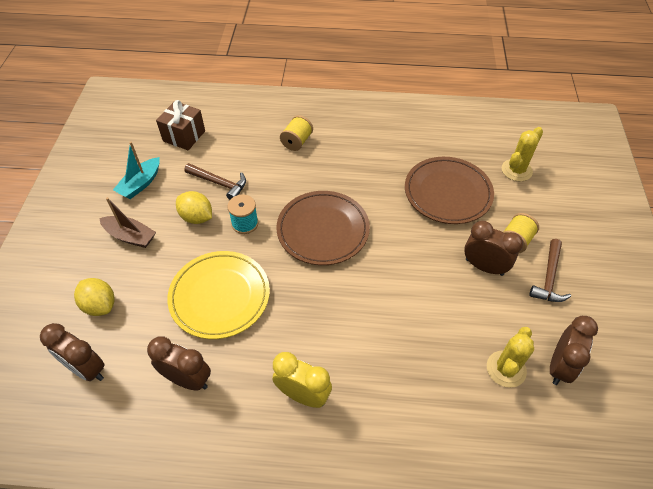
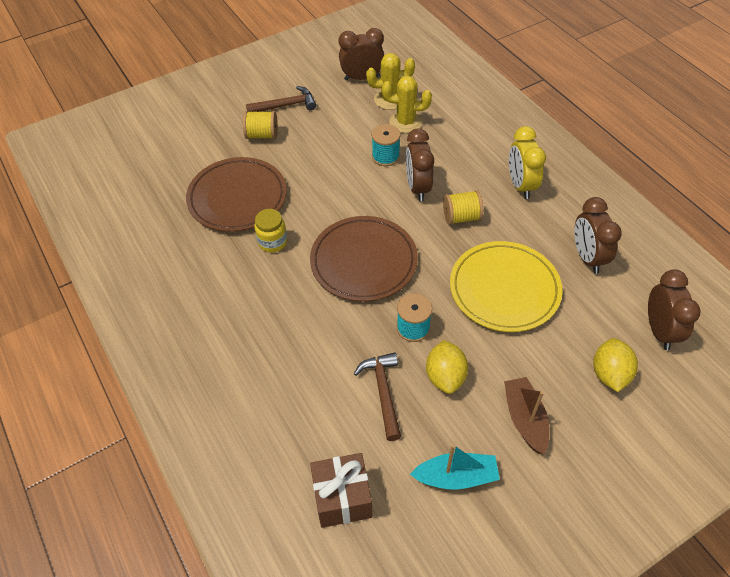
camera: 125 degrees left, 0 degrees up
(297, 142) = (257, 361): yellow spool -> yellow spool (461, 217)
(385, 191) = (272, 242): none -> yellow jar
(423, 312) = (385, 156): none -> turquoise spool
(484, 267) = (307, 142): brown clock -> brown clock (417, 187)
(516, 170) = (167, 164): yellow cactus -> yellow cactus (405, 122)

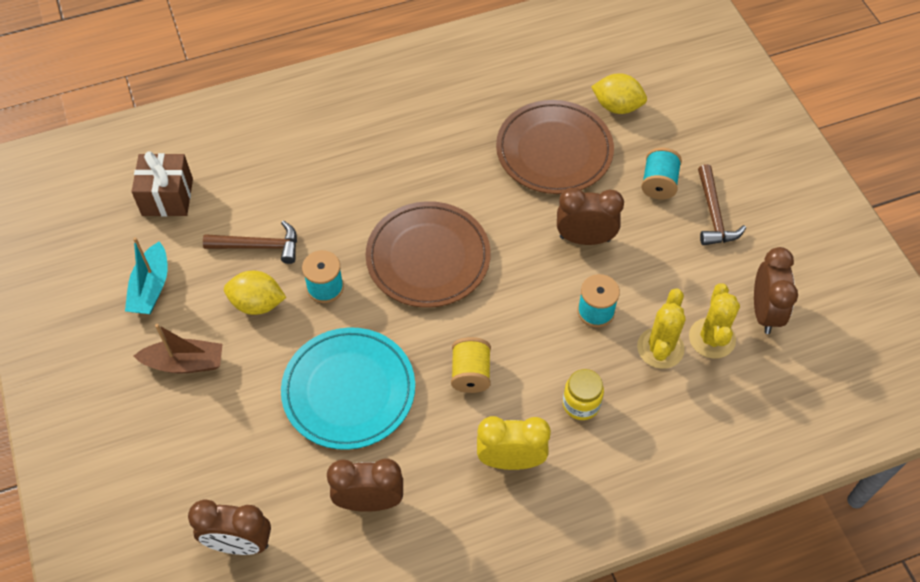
camera: 100 degrees right, 5 degrees up
(262, 135) = (658, 184): yellow spool -> turquoise spool
(272, 242) = (478, 177): yellow jar -> yellow jar (581, 404)
(417, 187) = (532, 336): brown clock -> brown clock (585, 238)
(504, 289) = (349, 391): yellow plate -> turquoise plate
(609, 374) = (204, 464): yellow lemon -> yellow lemon (617, 106)

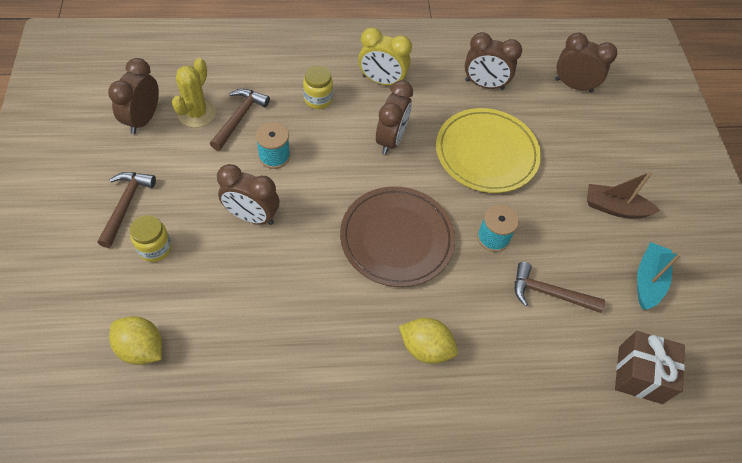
camera: 170 degrees left, 0 degrees up
(257, 303) = (553, 240): yellow lemon -> yellow lemon (425, 348)
(349, 391) = (486, 153): turquoise plate -> yellow plate
(470, 374) = (391, 140): yellow spool -> brown clock
(554, 151) = (235, 313): brown plate -> none
(658, 184) = (155, 248): turquoise spool -> yellow jar
(660, 348) = (239, 117): yellow cactus -> brown hammer

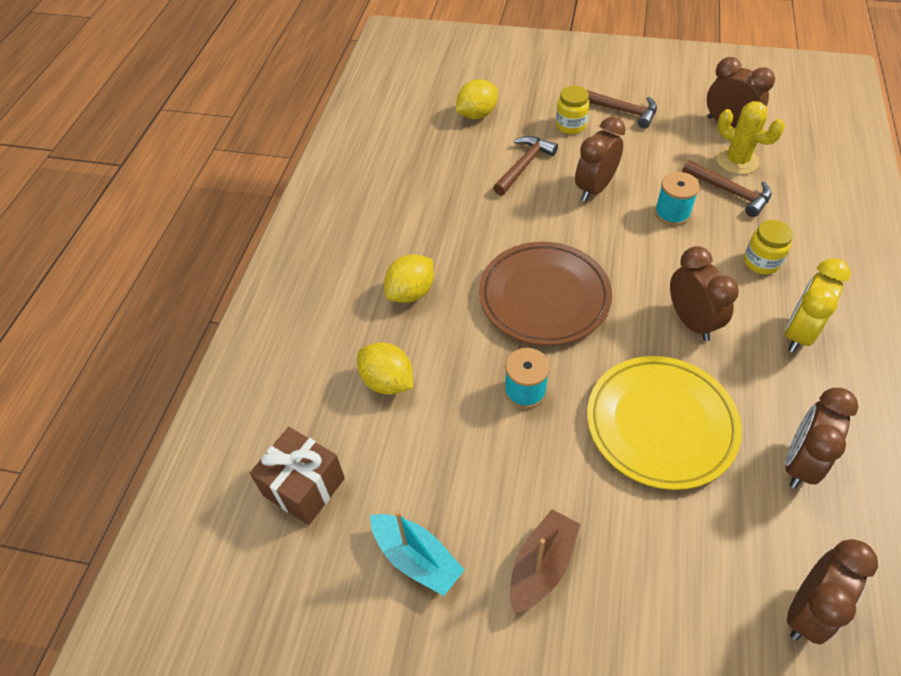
camera: 115 degrees right, 5 degrees down
(391, 140) = (691, 321): brown clock -> brown clock turned 150 degrees counterclockwise
(525, 340) = (387, 381): none -> yellow lemon
(549, 293) = (435, 426): brown hammer -> brown hammer (524, 165)

